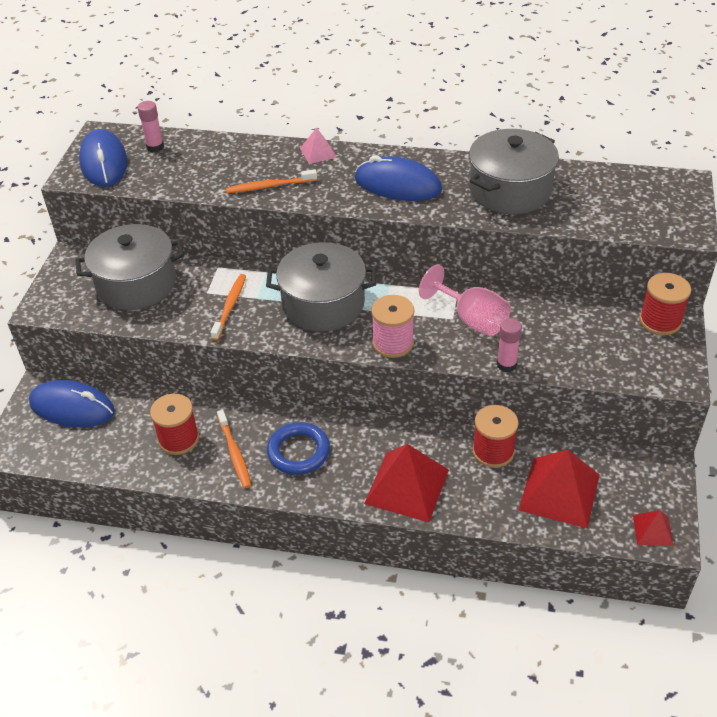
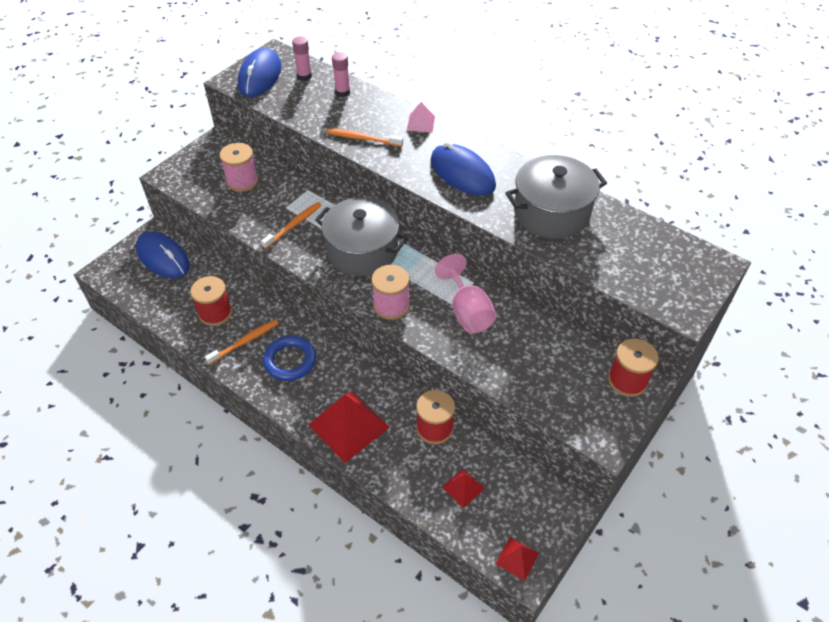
camera: 25 degrees right, 5 degrees up
(136, 284) = (242, 181): grey pot -> pink spool
(234, 453) = (245, 341): orange toothbrush -> orange toothbrush turned 135 degrees counterclockwise
(506, 365) = (467, 363): pink glue stick -> pink glue stick (342, 92)
(559, 492) = (463, 487): red pyramid -> red pyramid, size x0.50

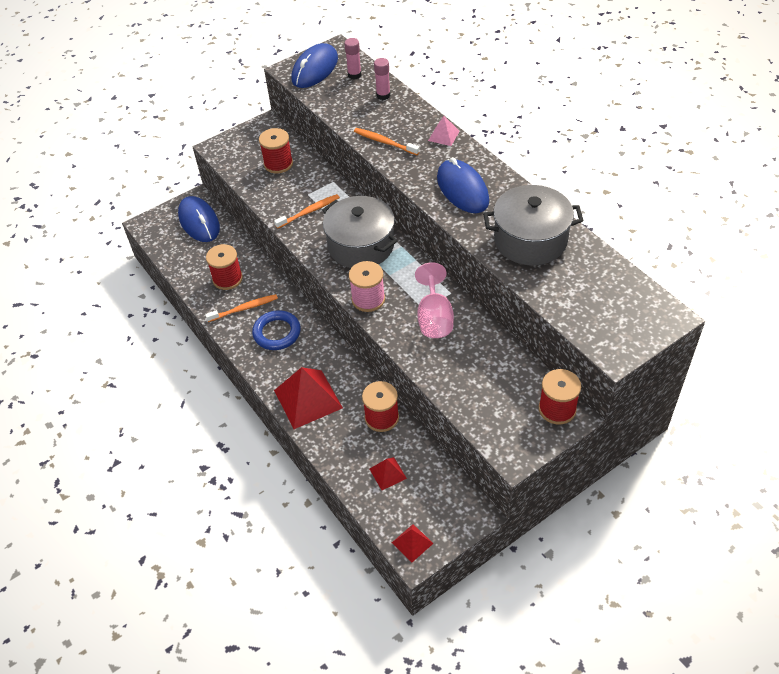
camera: 20 degrees right, 0 degrees up
(242, 181) = (278, 164): pink spool -> red spool

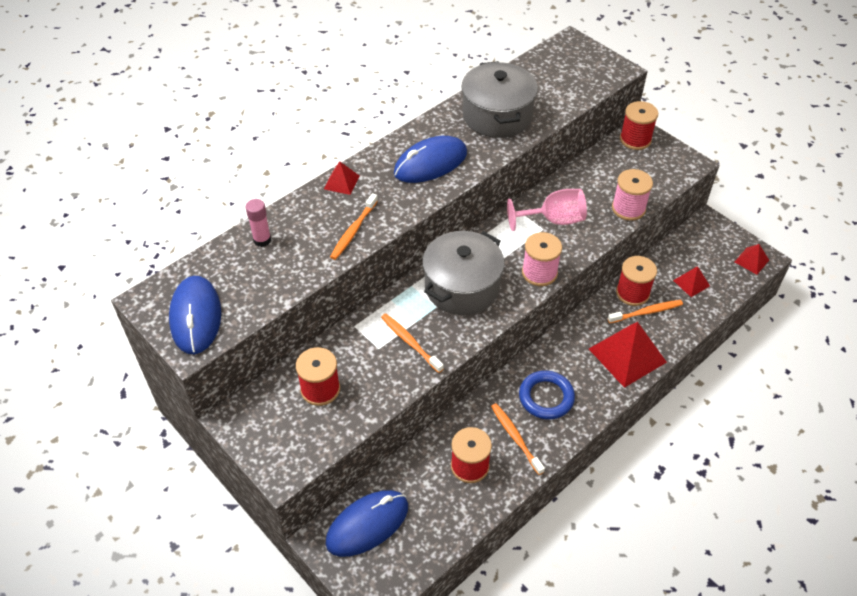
camera: 100 degrees left, 0 degrees up
(315, 69) = (196, 317): blue mouse -> blue mouse turned 60 degrees clockwise
(354, 75) = (215, 273): pink glue stick -> none
(355, 425) = (647, 312): none -> orange toothbrush
(443, 135) = (341, 182): pink pyramid -> red pyramid
(445, 382) = (628, 208): none -> pink spool

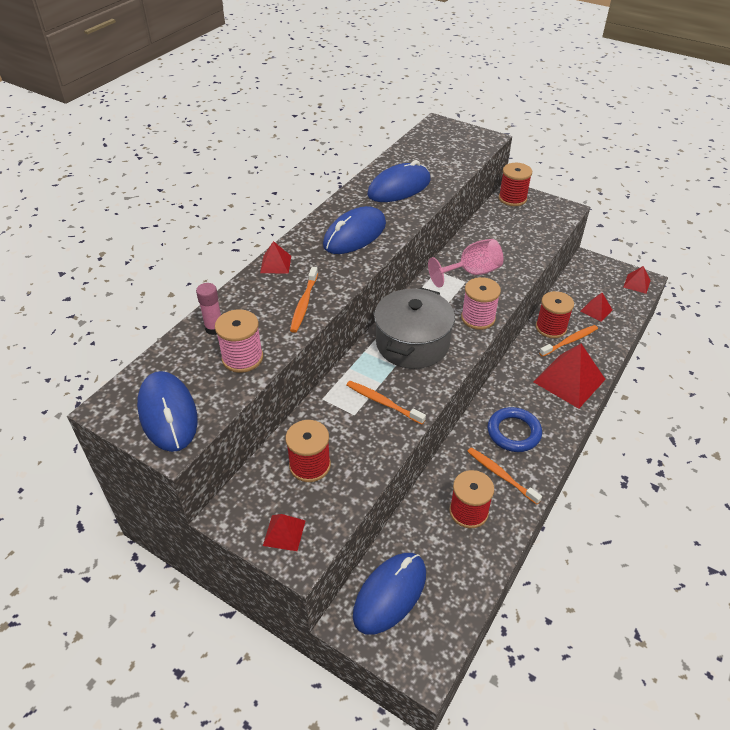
camera: 15 degrees left, 5 degrees down
(277, 446) = (284, 532): none -> red pyramid
(497, 116) = (399, 188): grey pot -> blue mouse
(628, 208) = (531, 252): pink spool -> pink spool (242, 358)

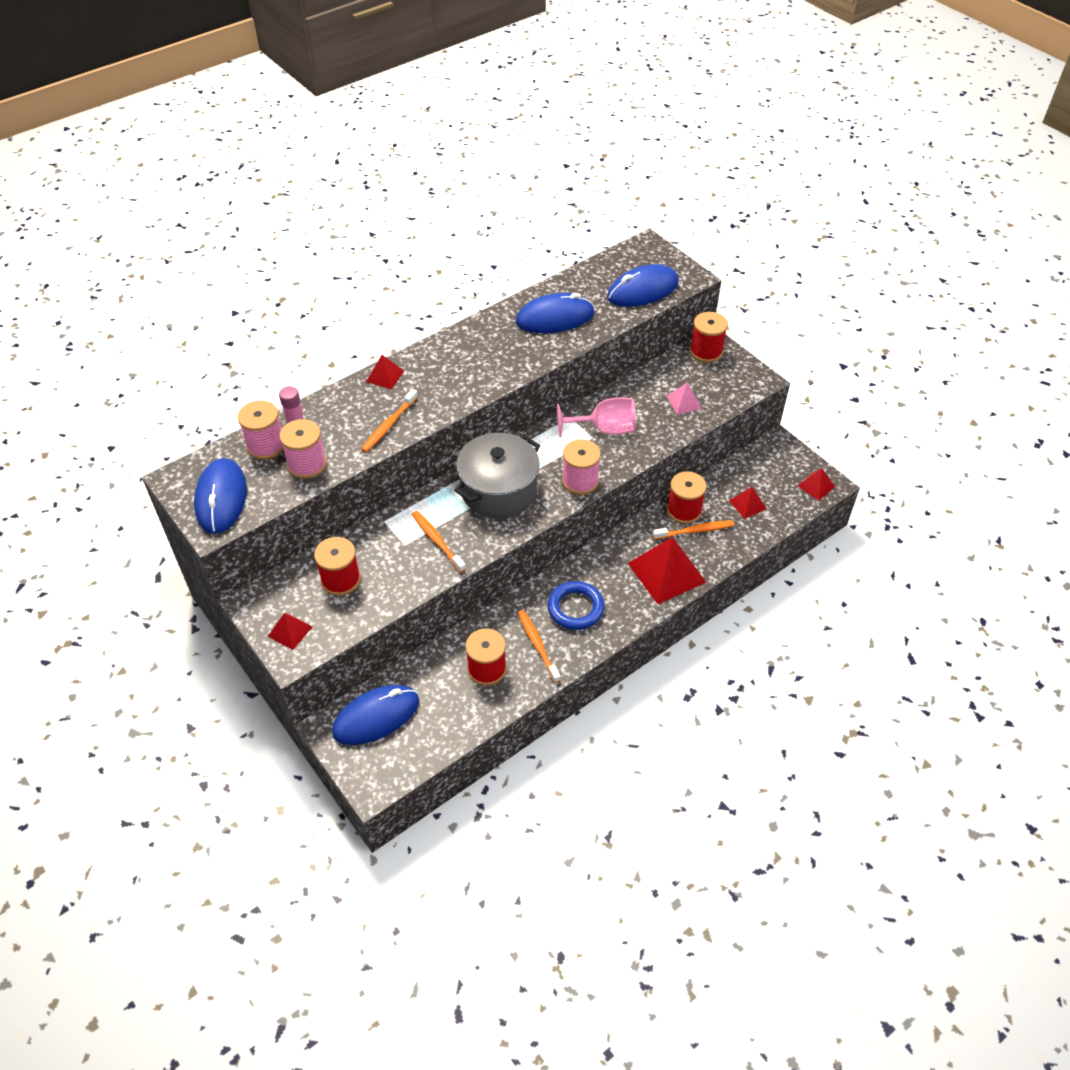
camera: 20 degrees right, 5 degrees up
(190, 351) = (266, 445): none -> pink spool
(354, 235) = (478, 362): blue mouse -> blue mouse (642, 290)
(521, 238) = (684, 402): none -> pink pyramid

